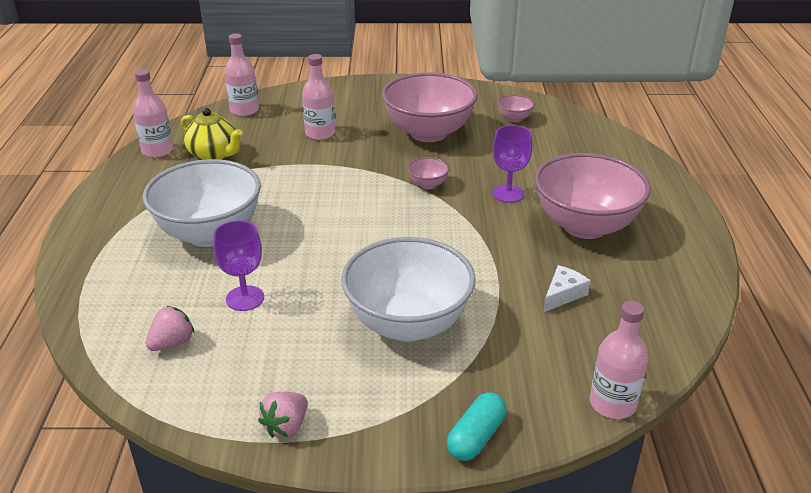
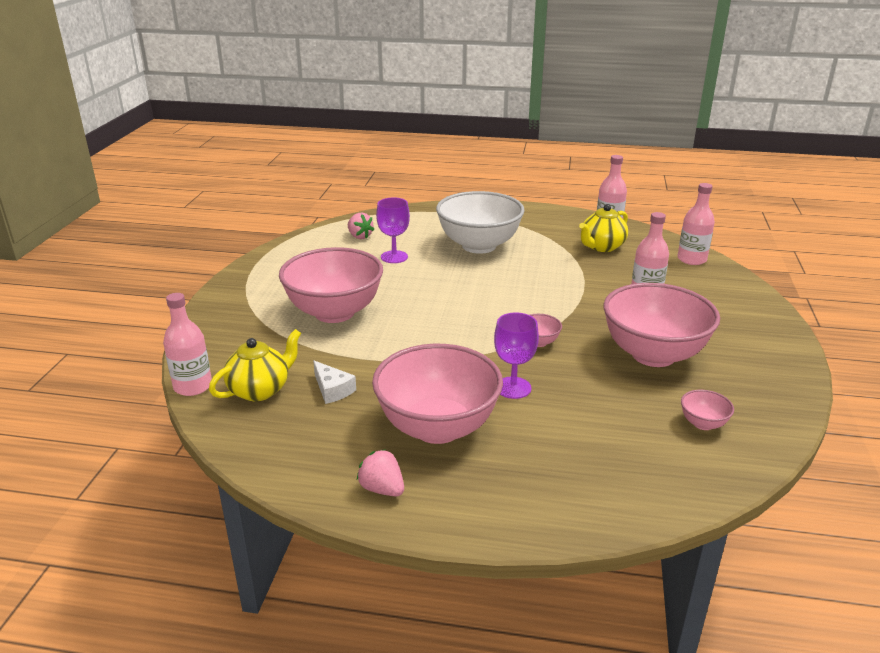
camera: 100 degrees right, 5 degrees down
(286, 426) = (265, 267): pink strawberry -> pink strawberry (382, 489)
(408, 323) = (334, 312): white bowl -> pink bowl
(476, 437) = (208, 325): turquoise capsule -> none
(590, 346) = (260, 390): none -> yellow teapot

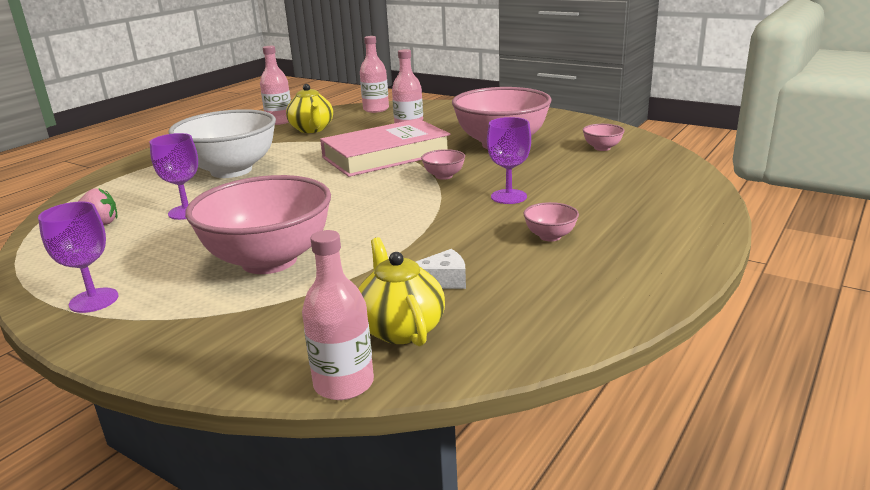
camera: 65 degrees left, 5 degrees down
(262, 275) = (94, 300): none -> purple goblet
(382, 489) = (637, 275): pink strawberry -> none
(437, 427) = (550, 236): pink bowl -> pink bowl, size x0.41
(567, 300) = (386, 155): none -> pink book

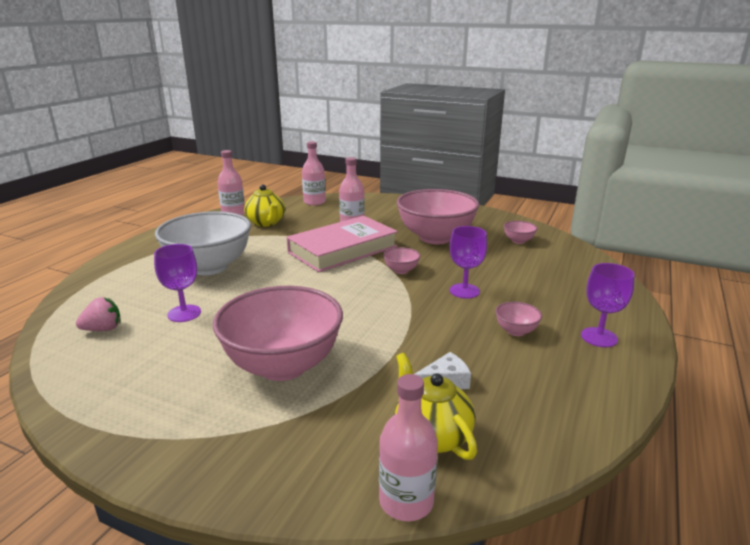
camera: 10 degrees left, 0 degrees up
(94, 300) = (129, 418): purple goblet -> purple goblet (599, 337)

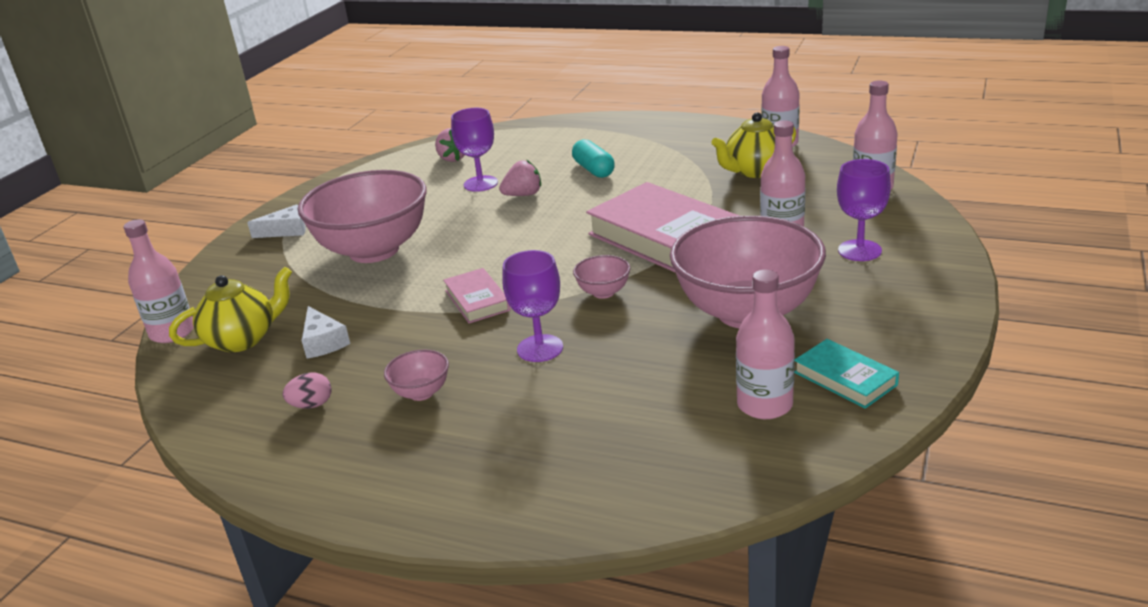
camera: 90 degrees right, 5 degrees up
(186, 435) = (286, 230): none -> white cheese
(209, 267) = (593, 170): white bowl -> turquoise capsule
(228, 294) = (523, 195): none -> pink strawberry
(396, 312) = (477, 300): none -> pink book
(496, 225) = (845, 378): none -> turquoise book
(518, 241) = (764, 405): pink bowl -> pink bottle
(536, 378) = (311, 405): none -> pink egg
(599, 337) = (394, 468): purple goblet -> purple goblet (859, 250)

